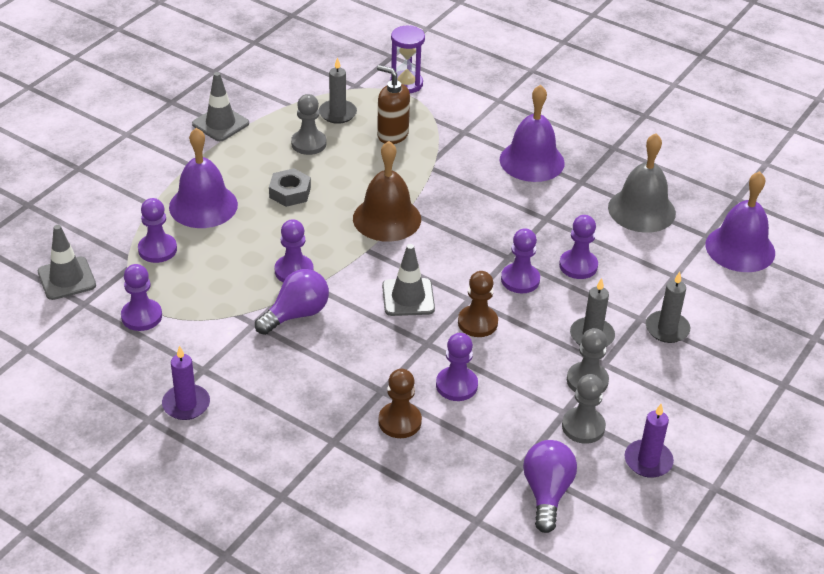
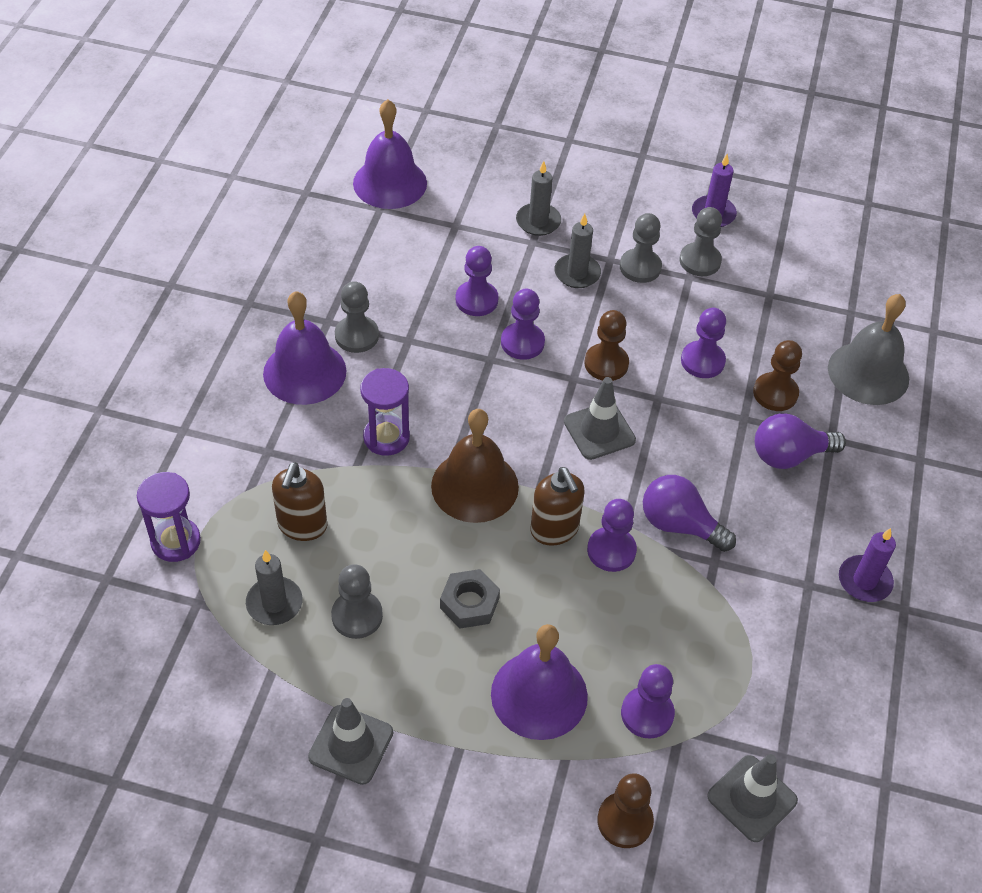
camera: 110 degrees left, 10 degrees up
(94, 218) = (625, 821): none -> brown pawn
(141, 316) = (767, 681): purple pawn -> none
(327, 247) = (554, 530): none -> brown soap dispenser
(452, 186) = (386, 437): none -> purple hourglass
(547, 493) = (791, 272): purple light bulb -> purple light bulb (789, 455)
(560, 193) = (357, 336): none -> grey pawn
(641, 210) = (358, 263): grey bell -> grey bell (868, 373)

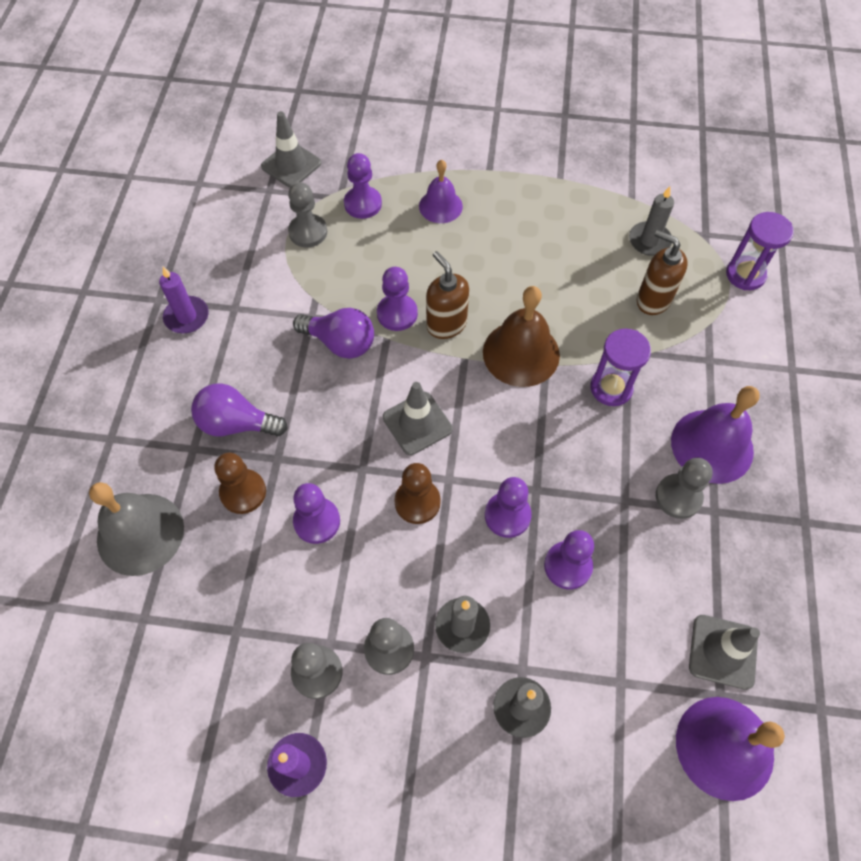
camera: 175 degrees right, 10 degrees up
(302, 525) = (653, 300): brown soap dispenser -> brown soap dispenser turned 60 degrees counterclockwise
(351, 745) = (561, 163): grey traffic cone -> grey traffic cone (723, 651)
(357, 616) = (585, 240): grey pawn -> grey pawn (308, 232)
(469, 603) = (503, 259): grey nut -> none
(539, 695) = (440, 206): purple bell -> purple bell, size x0.63
(625, 821) = (375, 144): brown pawn -> none
(789, 455) = (236, 424): purple light bulb -> purple light bulb turned 150 degrees counterclockwise

